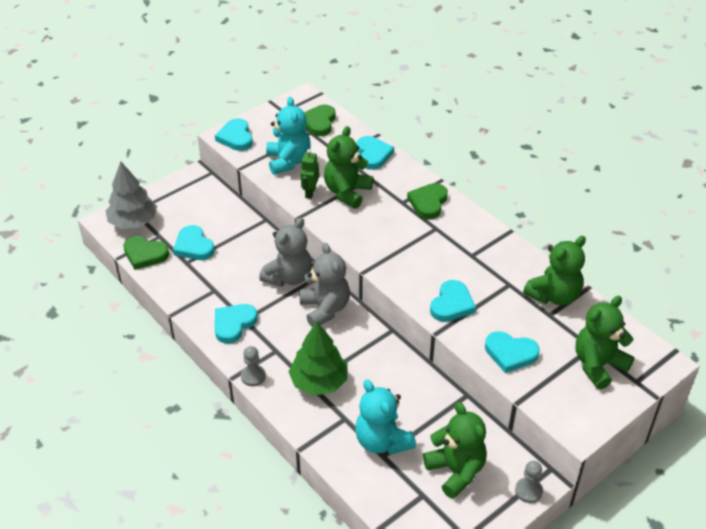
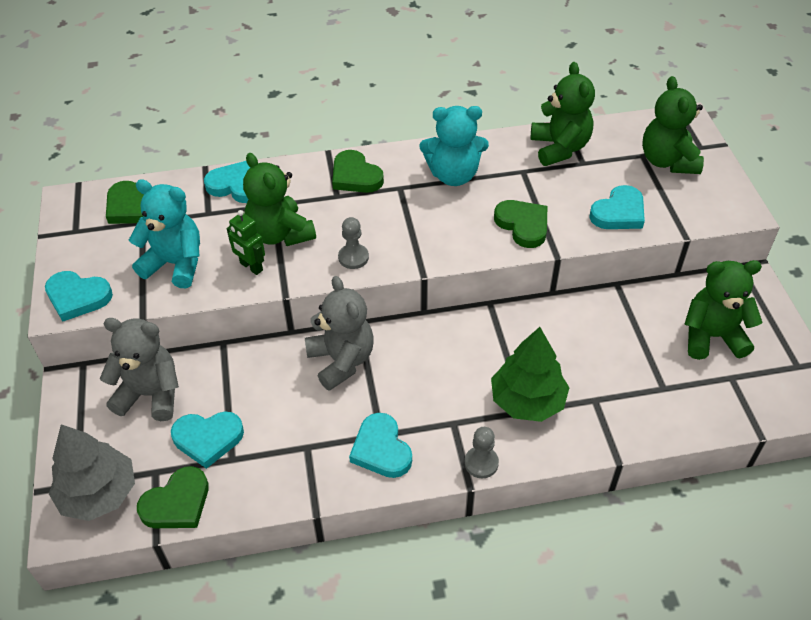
camera: 60 degrees left, 5 degrees up
(325, 309) = (418, 348): grey teddy bear -> grey teddy bear (150, 394)
(382, 441) = (643, 380): turquoise teddy bear -> turquoise teddy bear (453, 175)
(451, 304) = (523, 225): turquoise heart -> green heart
(528, 491) = (760, 293): grey pawn -> grey pawn (353, 257)

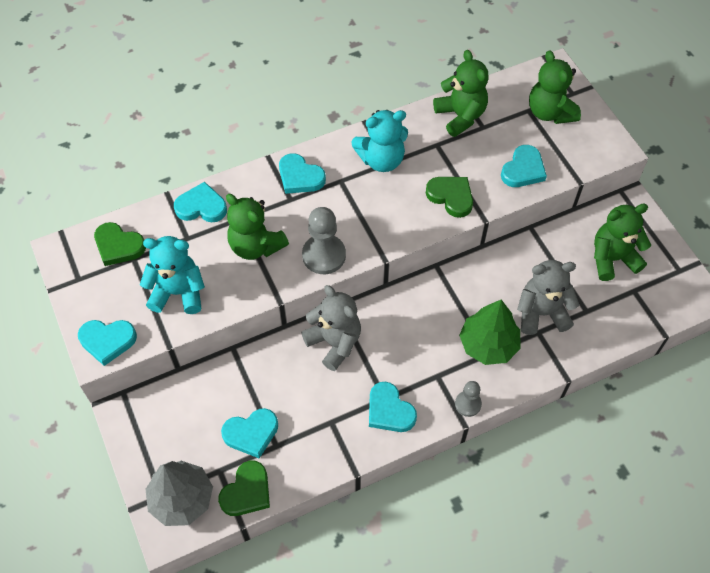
camera: 15 degrees left, 10 degrees up
(150, 394) = (190, 406): grey teddy bear -> grey teddy bear (541, 313)
(251, 267) = (242, 282): green robot -> none
(353, 257) = (324, 255): grey pawn -> grey pawn, size x1.72
(355, 176) = (300, 177): green heart -> turquoise heart

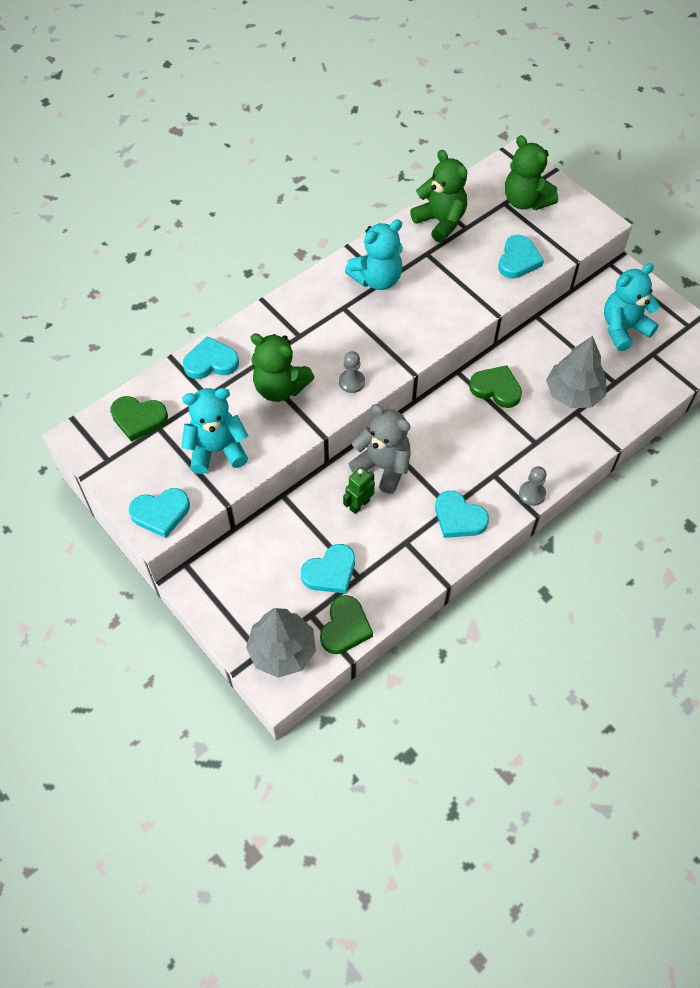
camera: 15 degrees left, 0 degrees up
(300, 177) = (301, 312): turquoise heart -> none
(300, 374) = (359, 504): none -> green robot
(324, 255) = (351, 382): grey pawn -> grey pawn, size x0.58
(451, 197) = (457, 300): green heart -> green heart (496, 388)
(488, 344) = (533, 434): green tree -> none
(541, 313) = (573, 394): grey teddy bear -> grey tree
(612, 259) = (623, 329): green teddy bear -> turquoise teddy bear

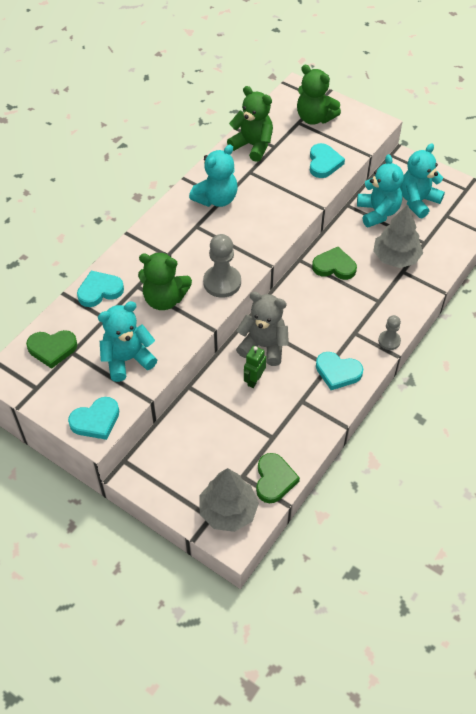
camera: 15 degrees left, 5 degrees down
(330, 572) = (248, 438): turquoise heart -> none
(351, 382) = (222, 282): grey pawn -> grey pawn, size x1.72
(570, 333) = (378, 212): none -> turquoise teddy bear

